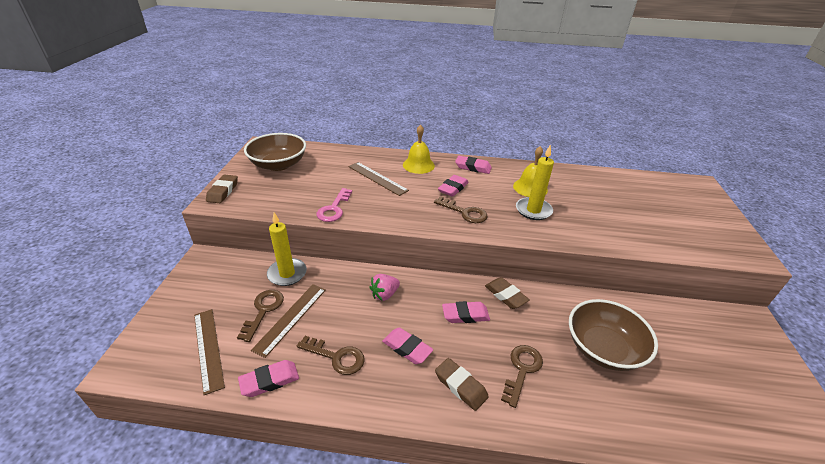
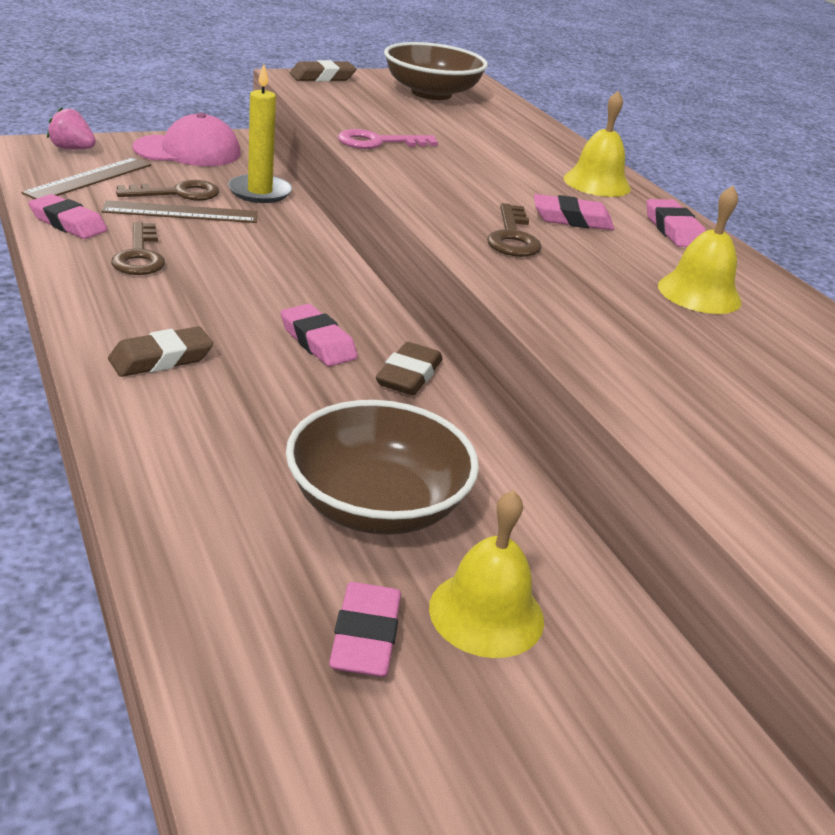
camera: 55 degrees right, 5 degrees down
(204, 284) = (188, 151): none -> pink cap
(377, 178) = (503, 158): brown ruler -> none
(384, 294) = (293, 266): pink strawberry -> pink strawberry (72, 149)
(407, 348) = (199, 303): pink eraser -> pink eraser (365, 637)
(460, 386) = (161, 359): brown eraser -> brown eraser turned 45 degrees clockwise
(522, 370) = (241, 413): brown key -> none
(533, 210) = (620, 302): yellow candle -> none
(673, 344) = (486, 613): none -> yellow bell

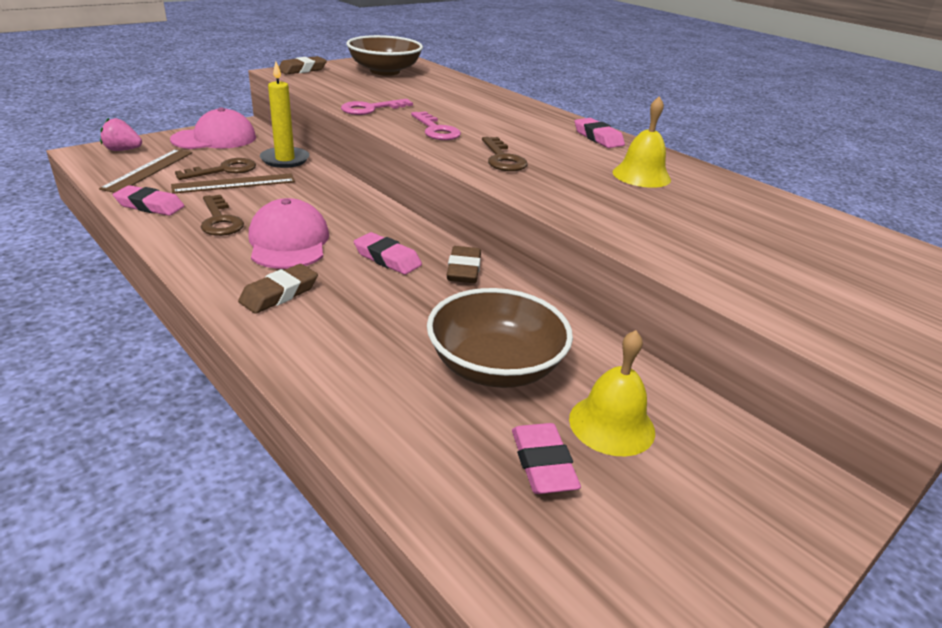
camera: 15 degrees left, 0 degrees up
(207, 297) = (289, 242): none -> pink cap
(447, 184) = (436, 130): none -> pink key
(572, 219) = (532, 141): pink eraser -> none
(597, 183) = (531, 115): yellow bell -> none

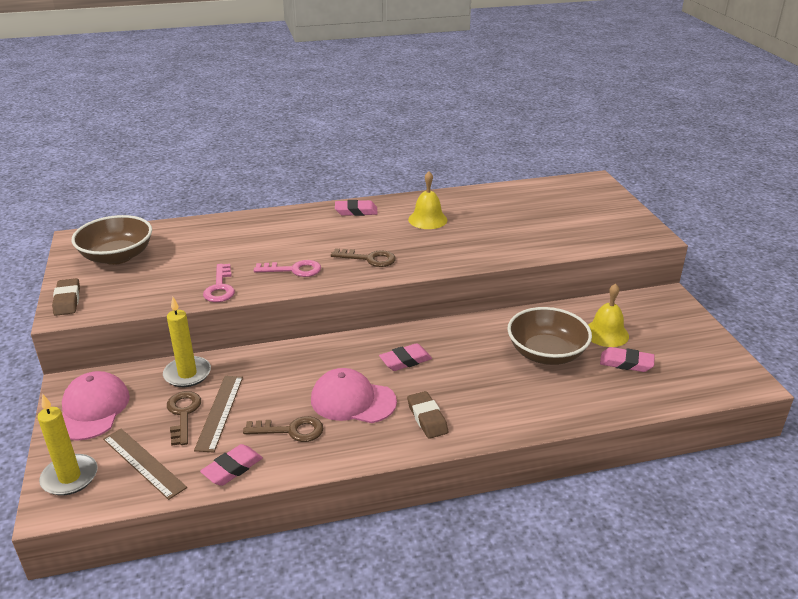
camera: 60 degrees left, 0 degrees up
(123, 150) = (70, 477): pink strawberry -> yellow candle
(463, 270) = (438, 333): brown eraser -> none

